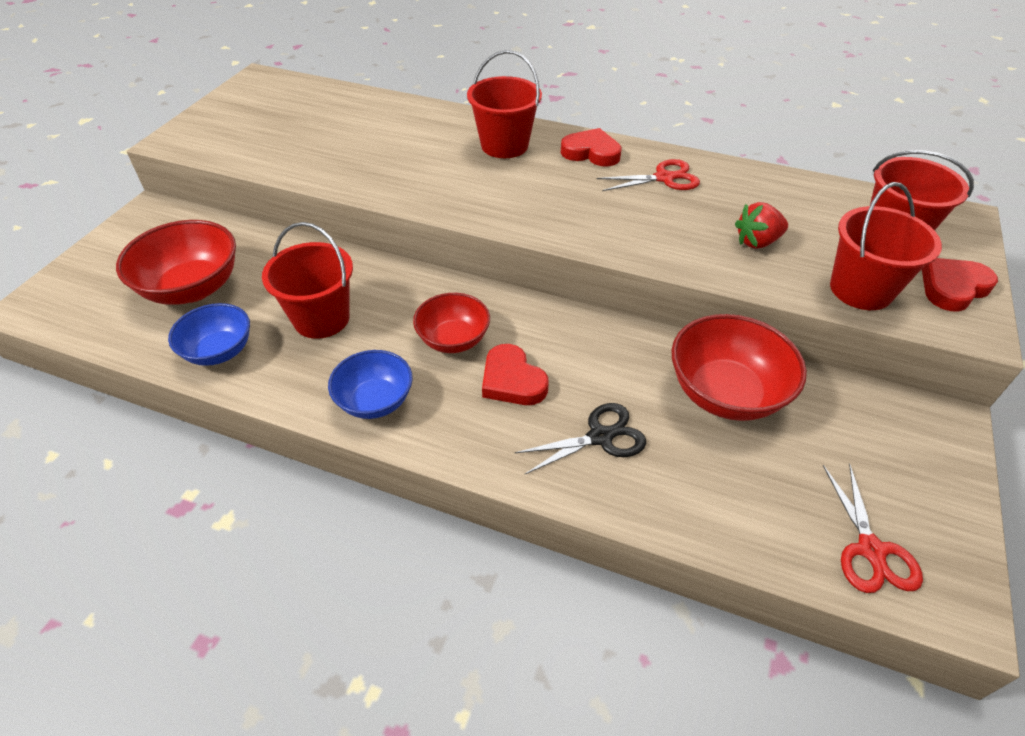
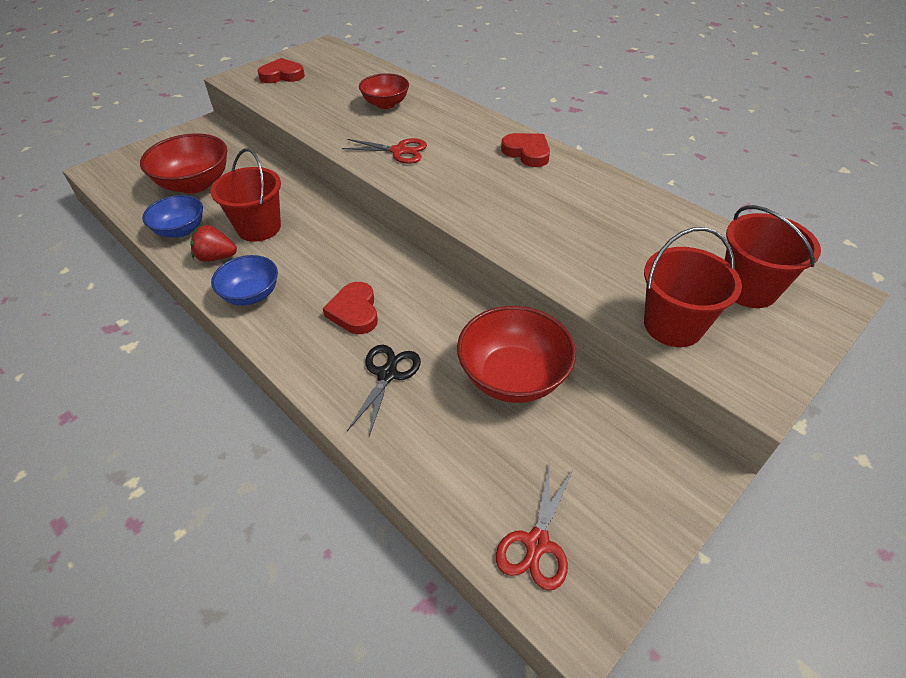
camera: 25 degrees right, 0 degrees up
(453, 339) = (335, 269): red bowl -> red bowl (385, 104)
(504, 145) = (461, 132): red bucket -> none
(600, 437) = (387, 374): black scissors -> black scissors turned 75 degrees counterclockwise
(664, 178) = (572, 187): red scissors -> red scissors (399, 151)
(757, 242) = (610, 259): red strawberry -> red strawberry (216, 257)
(952, 288) = (768, 351): red heart -> red heart (282, 75)

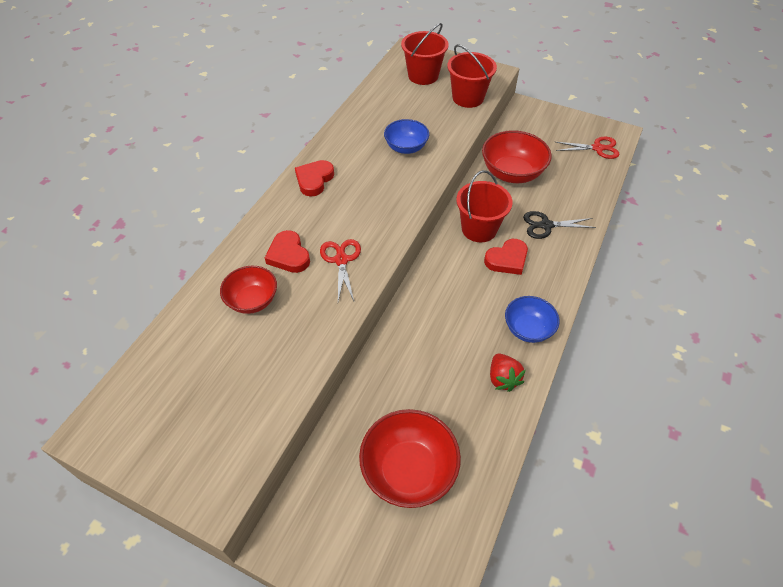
camera: 110 degrees left, 5 degrees up
(181, 230) = (485, 433): blue bowl -> blue bowl (406, 147)
(259, 227) = (450, 366): red bucket -> red bucket (479, 229)
(282, 75) = (197, 441): red heart -> red heart (288, 255)

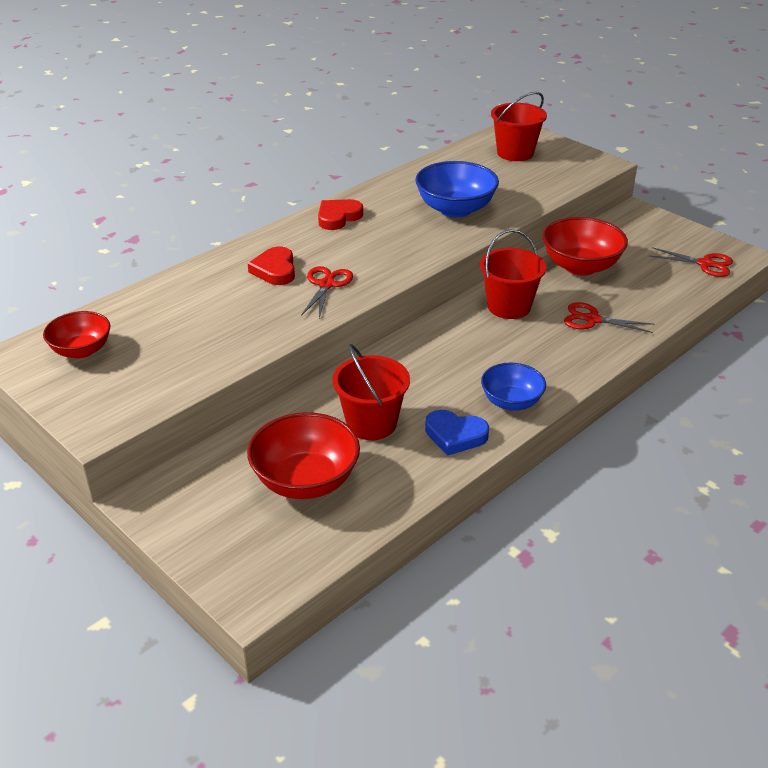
camera: 20 degrees right, 15 degrees down
(252, 300) = (218, 296): red bowl -> red bowl (81, 350)
(406, 147) = (455, 209): blue bowl -> blue bowl, size x1.56
(468, 98) = (555, 180): red bucket -> red bucket (371, 423)
(503, 378) = (455, 435): red strawberry -> blue heart
(507, 259) = (525, 339): red heart -> none
(546, 225) = (592, 319): black scissors -> red scissors

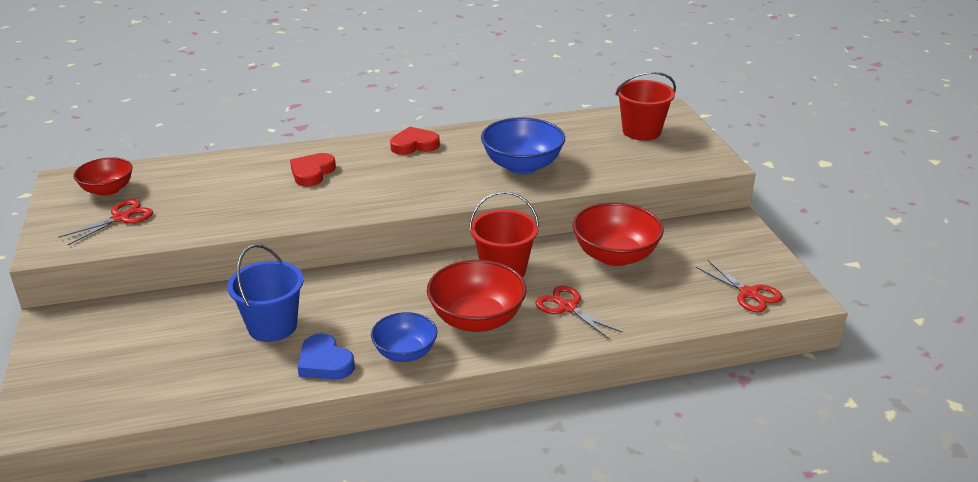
camera: 30 degrees right, 5 degrees down
(305, 481) = (171, 352): red bowl -> red bowl (476, 319)
(326, 284) = (336, 196): red scissors -> red scissors (121, 218)
(371, 423) = (272, 326): red bucket -> blue bucket

